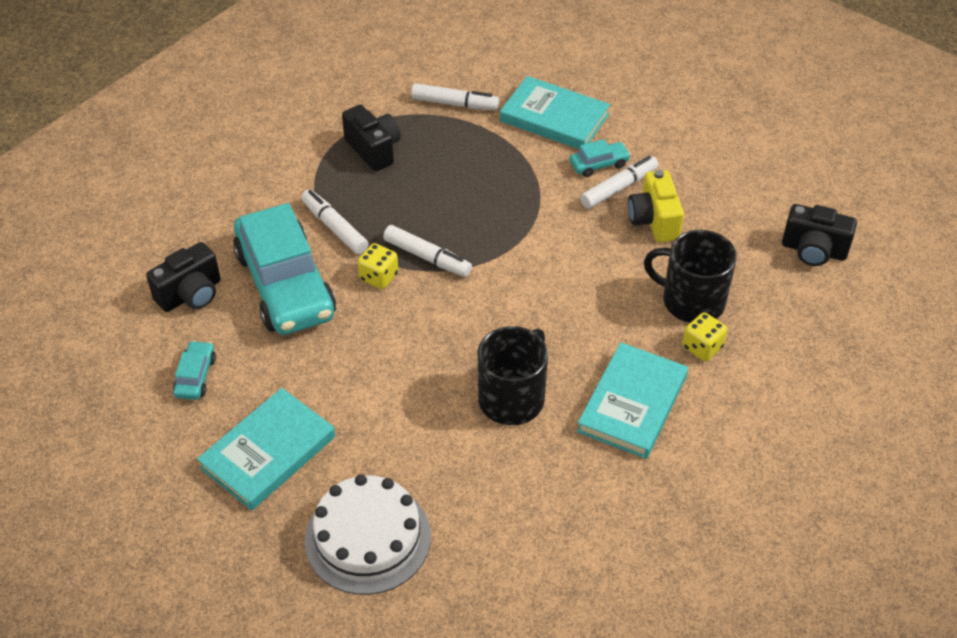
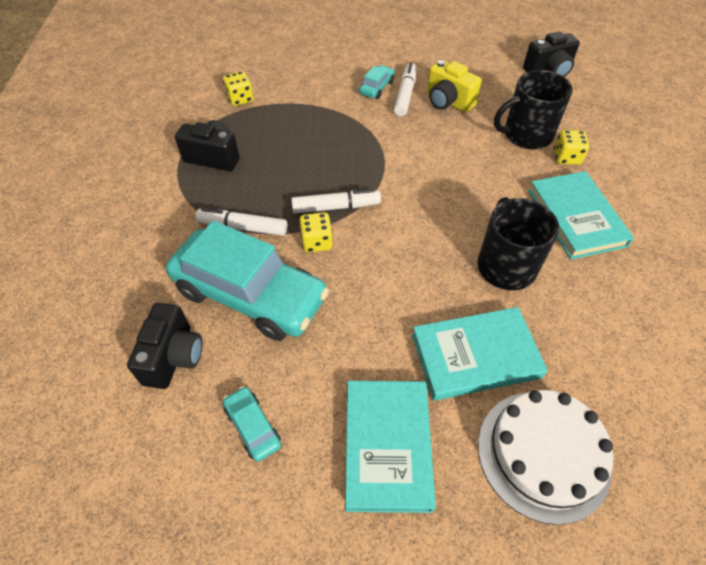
camera: 40 degrees left, 5 degrees up
(455, 104) = (240, 99): white marker -> yellow dice
(554, 118) = (317, 75): turquoise book -> turquoise book (475, 356)

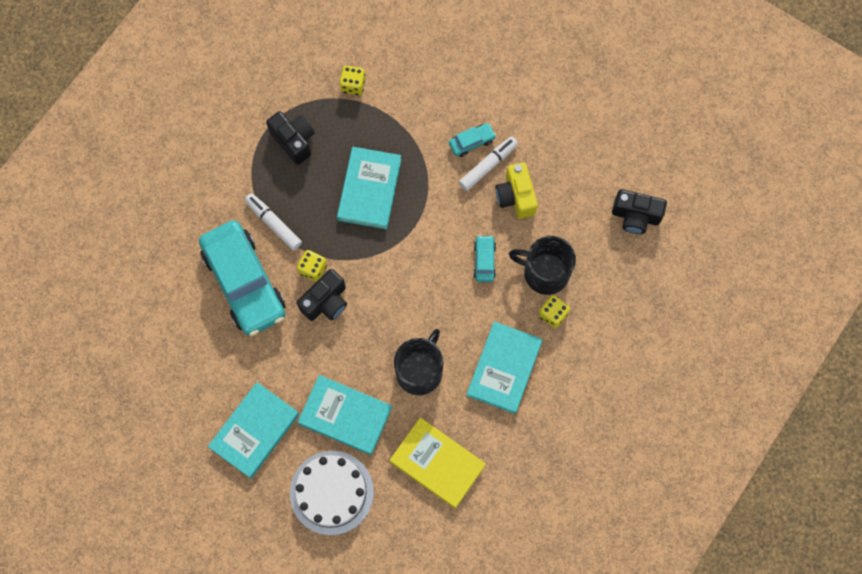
camera: 35 degrees right, 20 degrees up
(174, 357) = (175, 297): black camera -> black camera (326, 302)
(253, 427) = (193, 371): turquoise car -> turquoise car (484, 261)
(318, 156) = (369, 189): none -> turquoise book
(336, 207) = (347, 247): white marker -> none
(614, 338) = (437, 463): none -> yellow book

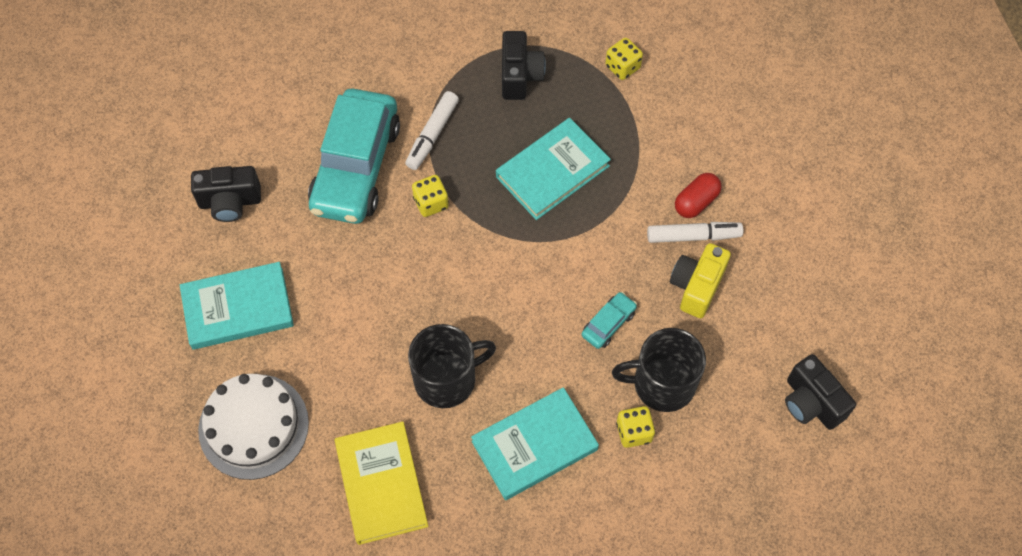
camera: 40 degrees right, 10 degrees down
(273, 223) = (432, 135): white marker -> white marker turned 150 degrees counterclockwise
(326, 302) = (415, 242): black camera -> black camera (230, 202)
(345, 415) = (335, 363): turquoise book -> none
(472, 142) = (696, 202): turquoise car -> red capsule
(545, 272) = (662, 383): black mug -> black mug turned 60 degrees counterclockwise

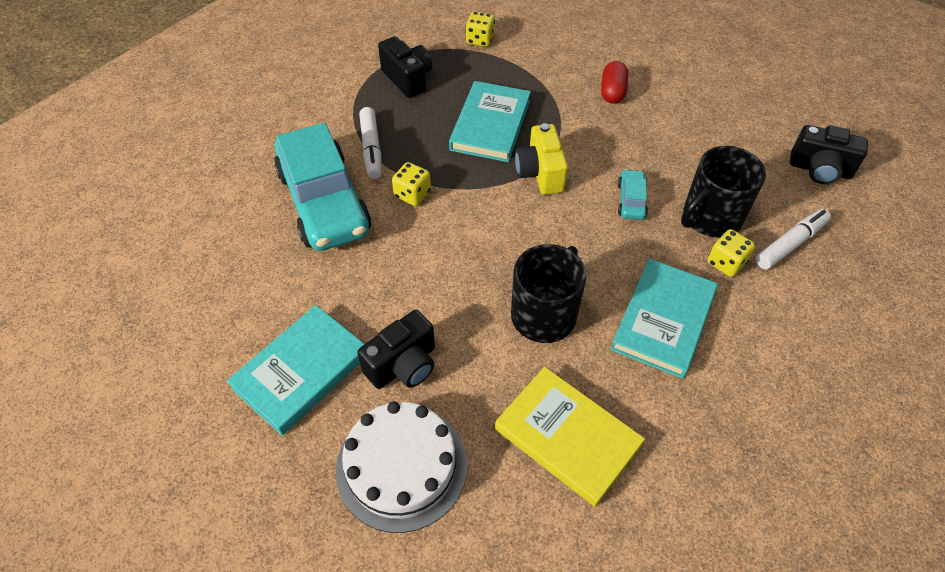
camera: 35 degrees left, 10 degrees down
(230, 202) = (224, 289): black camera -> black camera (403, 365)
(693, 236) = (632, 113): white marker -> white marker (790, 244)
(696, 287) = (667, 142): yellow camera -> yellow camera (540, 173)

